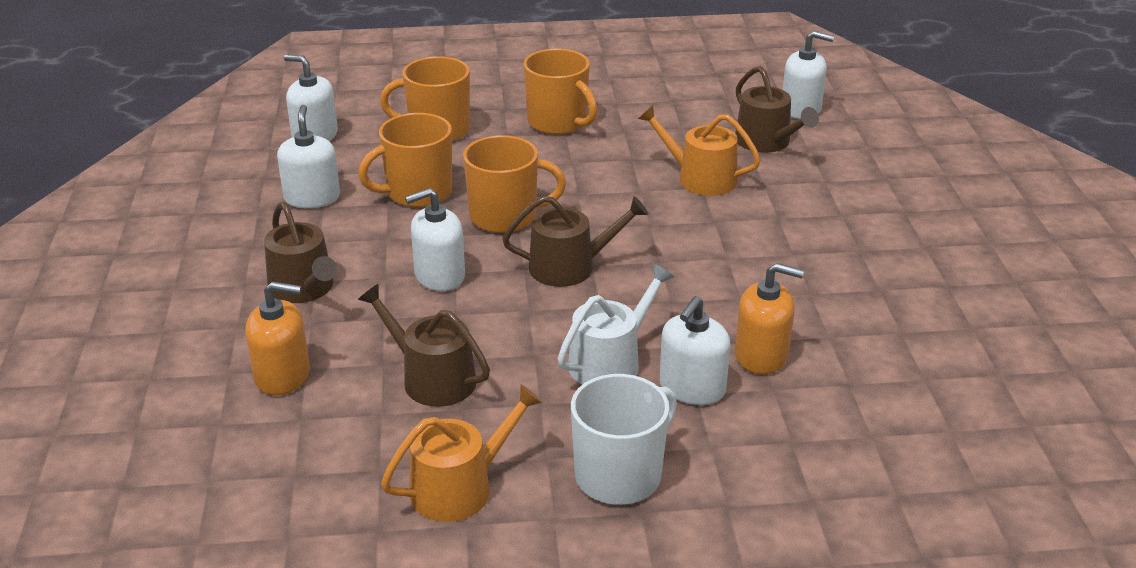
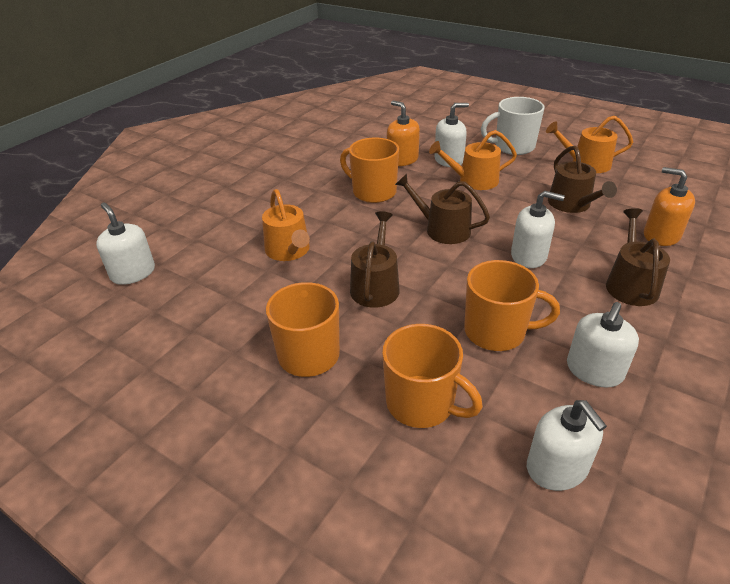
camera: 140 degrees left, 5 degrees up
(505, 217) = (448, 279): orange mug -> orange mug (373, 192)
(610, 361) = (473, 180): white watering can -> orange watering can
(767, 142) = (205, 257): brown watering can -> brown watering can (376, 286)

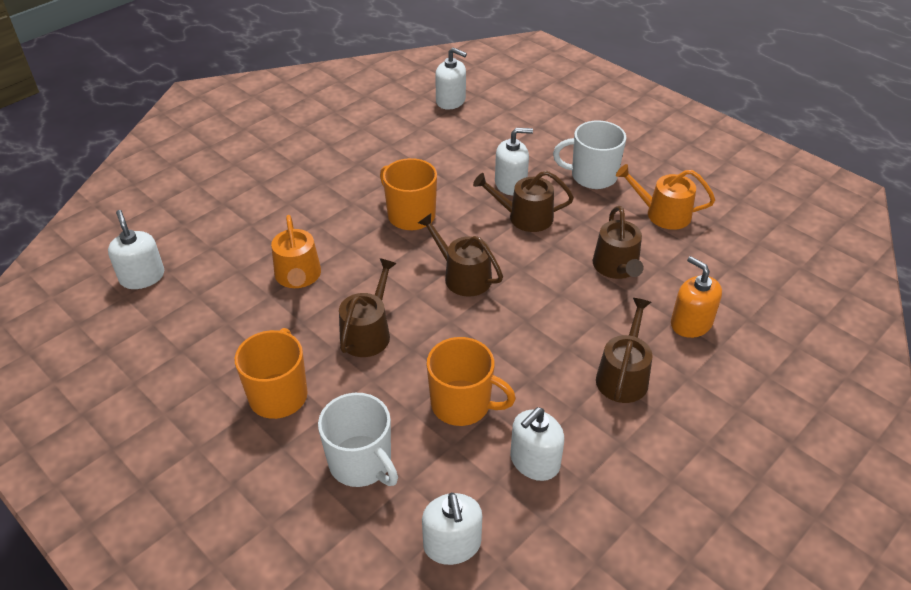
camera: 10 degrees right, 5 degrees up
(402, 159) = (459, 175): orange soap dispenser -> none
(422, 404) = (361, 463): orange mug -> white mug
(473, 180) = (524, 217): orange watering can -> brown watering can
(529, 256) = (536, 324): white soap dispenser -> white soap dispenser (451, 101)

